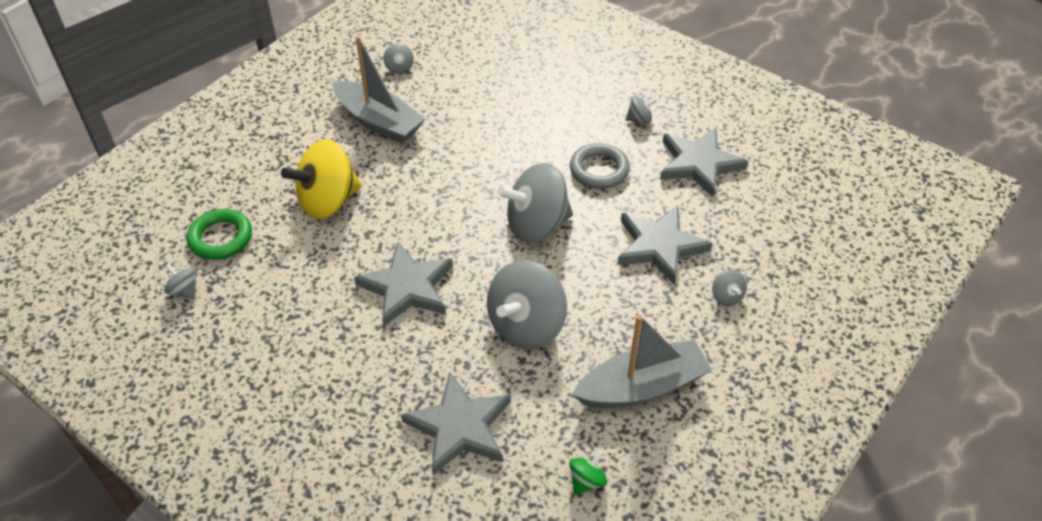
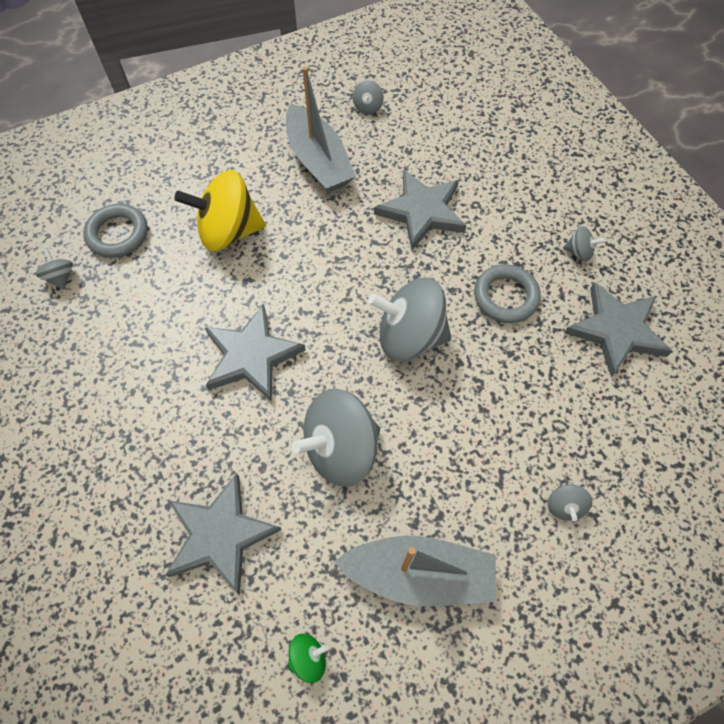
camera: 25 degrees right, 15 degrees up
(221, 238) = (118, 234): green ring -> grey ring
(659, 246) = (523, 413): grey star -> grey star (421, 211)

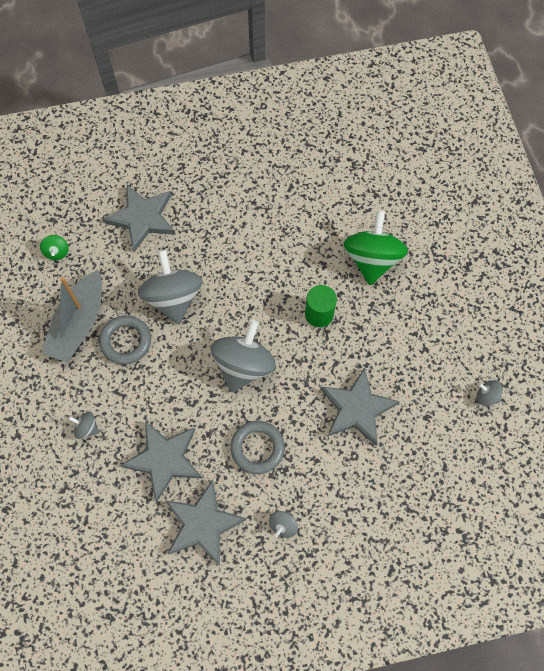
camera: 105 degrees right, 5 degrees up
(60, 277) = (358, 146): grey spinning top -> none
(118, 234) = (388, 185): grey ring -> grey ring (126, 341)
(229, 231) = (372, 259): yellow spinning top -> green spinning top
(251, 356) = (259, 256): grey star -> grey star (164, 459)
(317, 271) = (319, 314): none -> green cylinder
(318, 161) = (430, 340): grey boat -> none

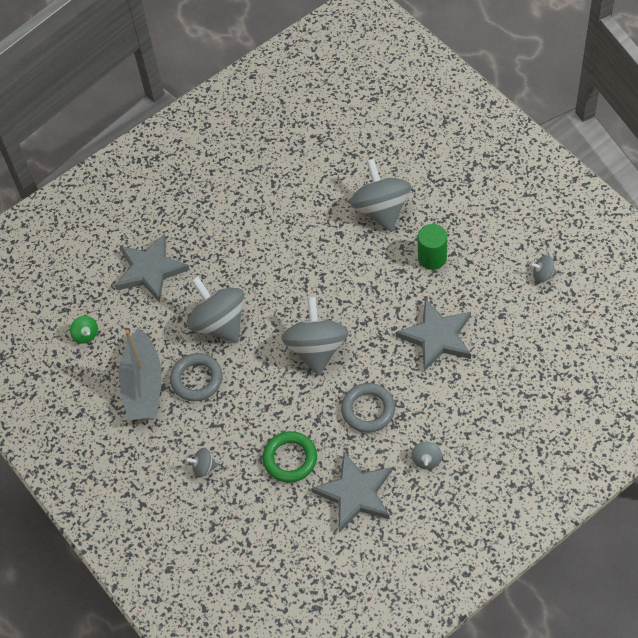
camera: 20 degrees left, 10 degrees down
(164, 459) = (290, 459): grey star -> green ring
(319, 314) = (359, 276): green cylinder -> green cylinder (432, 258)
(372, 259) = (381, 210): green spinning top -> grey spinning top

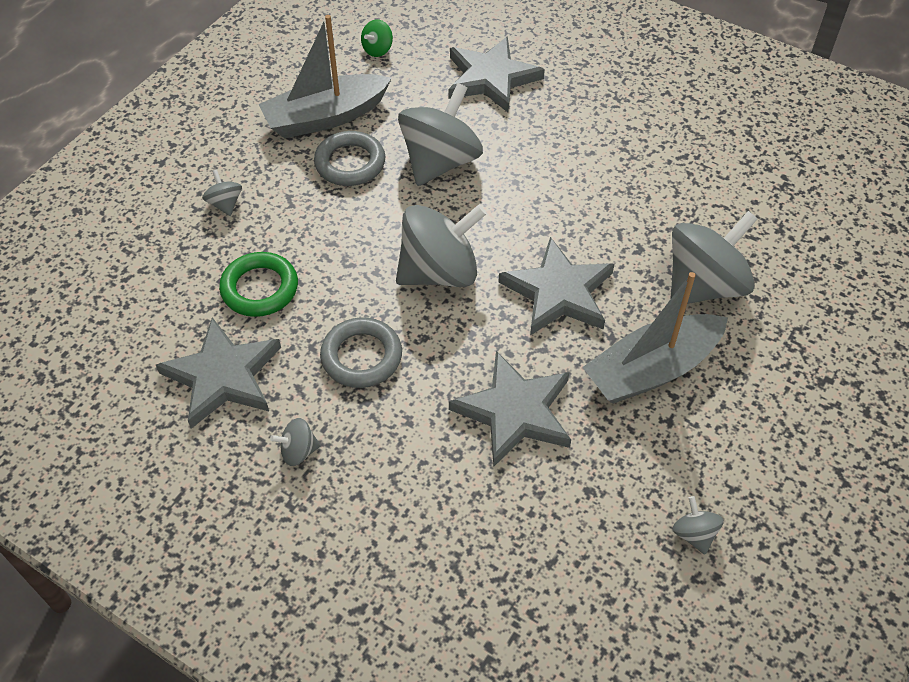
camera: 65 degrees right, 5 degrees down
(357, 287) = (558, 292): none -> grey star
(432, 258) = (652, 370): green cylinder -> grey boat

